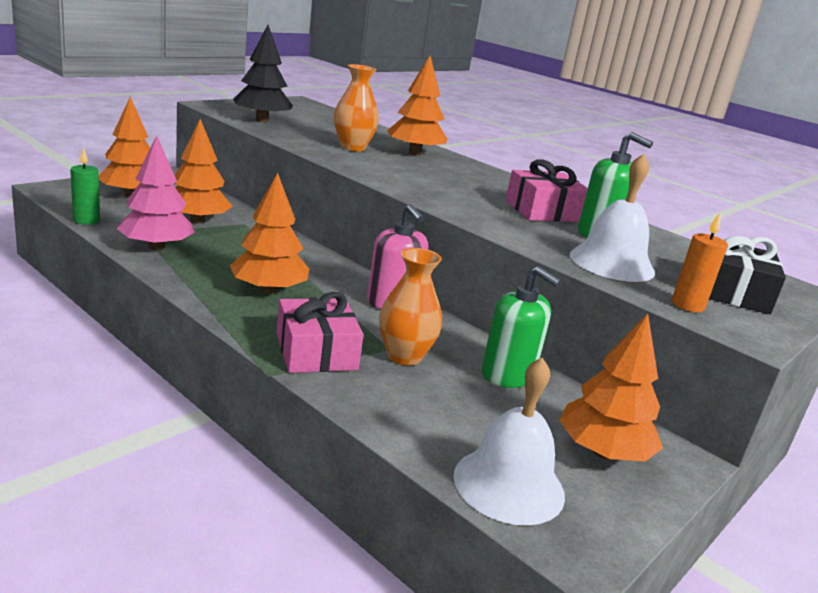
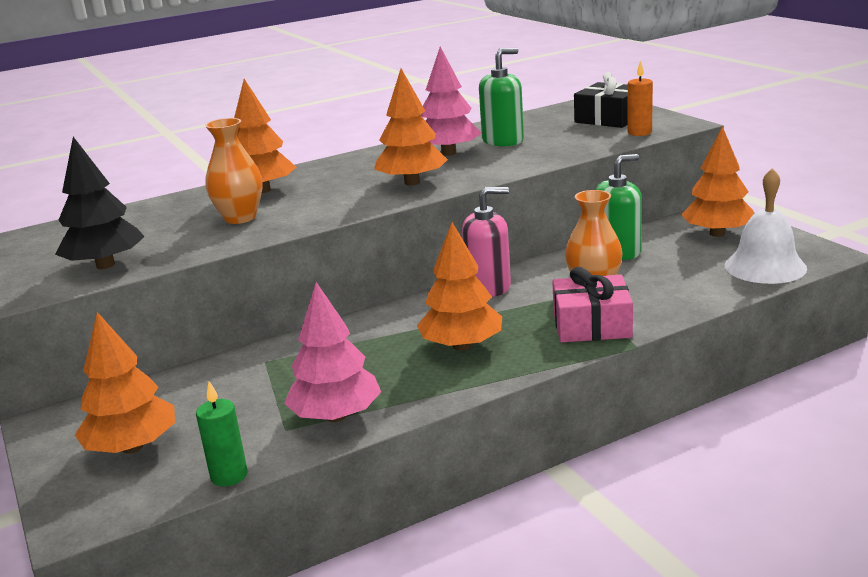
camera: 65 degrees left, 0 degrees up
(197, 221) = (250, 392): orange tree -> orange tree (412, 182)
(543, 211) = (448, 153): pink gift -> pink tree
(611, 263) = (567, 144): white bell -> none

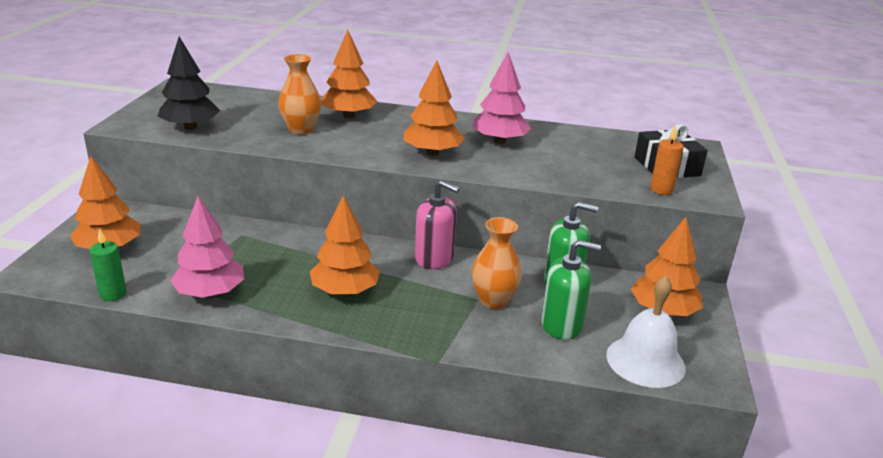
camera: 35 degrees right, 5 degrees up
(503, 141) = (553, 148): green soap dispenser -> green soap dispenser (562, 325)
(591, 325) = (441, 327): pink gift -> none

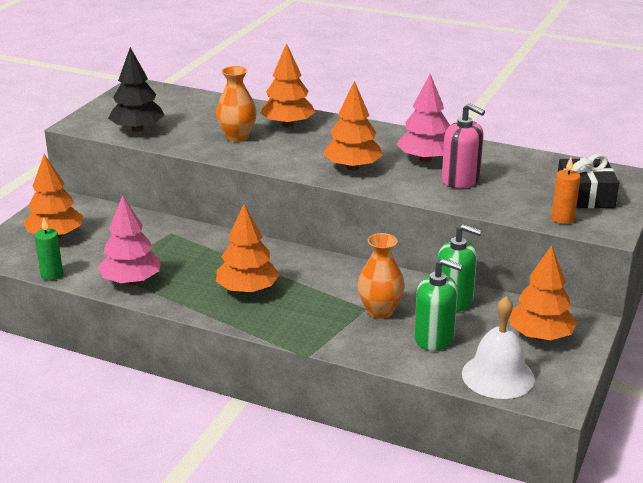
camera: 15 degrees right, 0 degrees up
(434, 258) = (340, 269): pink soap dispenser -> pink soap dispenser (460, 180)

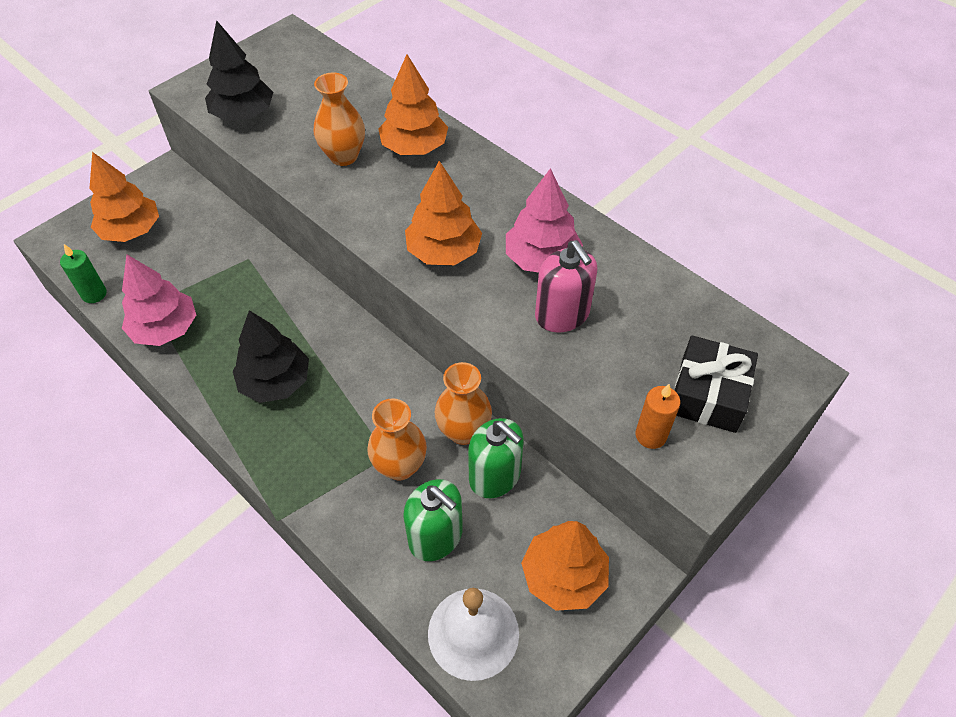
camera: 20 degrees right, 25 degrees up
(247, 290) = (275, 382): orange tree -> black tree
(414, 285) = (463, 431): none -> orange vase

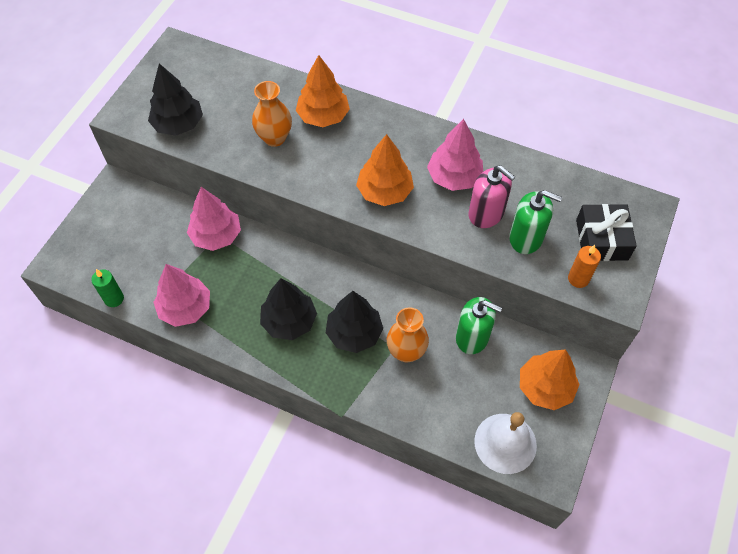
camera: 20 degrees left, 5 degrees up
(131, 230) = (114, 240): orange tree -> none
(245, 258) = (216, 235): none -> pink tree
(346, 421) = (354, 333): none -> black tree
(435, 536) = (452, 390): green soap dispenser -> green soap dispenser (526, 238)
(463, 431) = (437, 313): orange vase -> none

